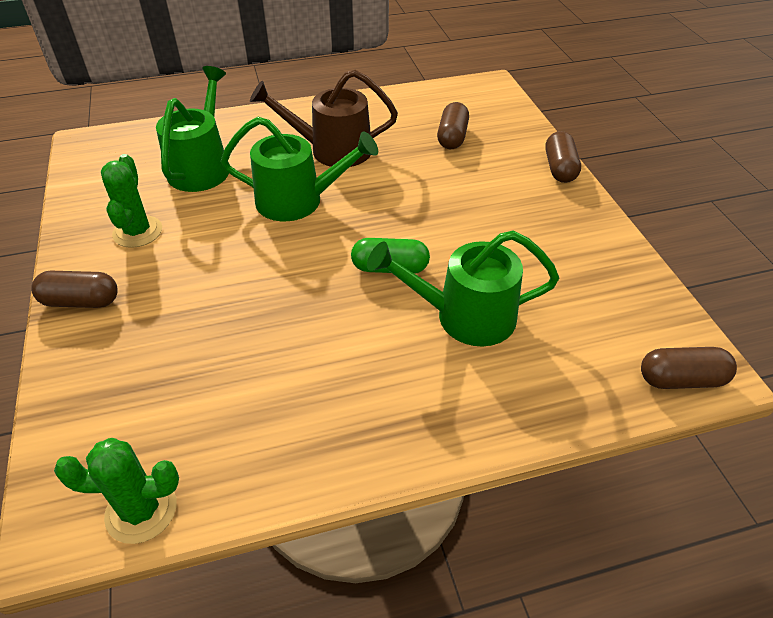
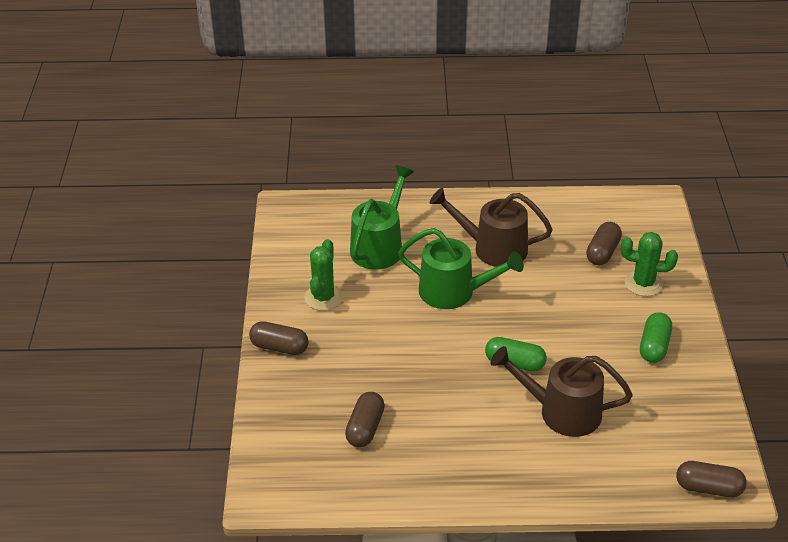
camera: 15 degrees right, 5 degrees down
(141, 510) = (314, 494): green cactus -> green cactus (643, 283)
(465, 316) = (562, 412): green watering can -> brown watering can
(543, 221) = (654, 346): none -> green capsule
(560, 168) = (688, 300): brown capsule -> brown capsule (365, 428)

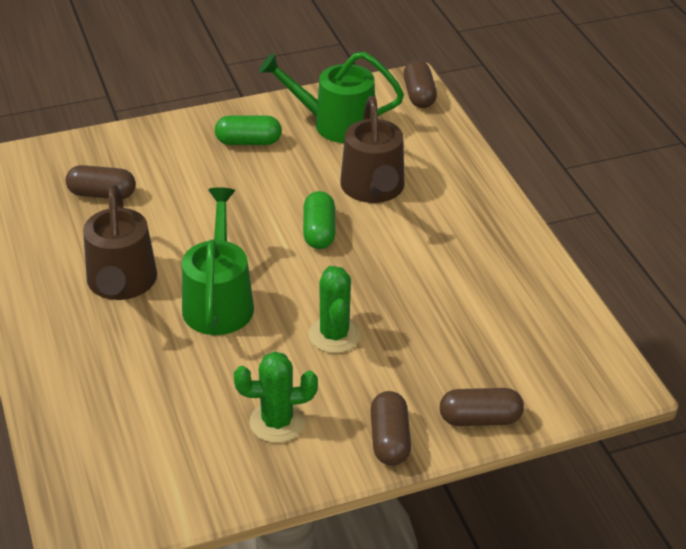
camera: 110 degrees left, 0 degrees up
(365, 428) = (477, 325): brown capsule -> brown capsule (480, 419)
(379, 246) = (150, 392): green watering can -> green watering can (336, 124)
(643, 283) = (149, 159): green cactus -> green cactus (334, 335)

